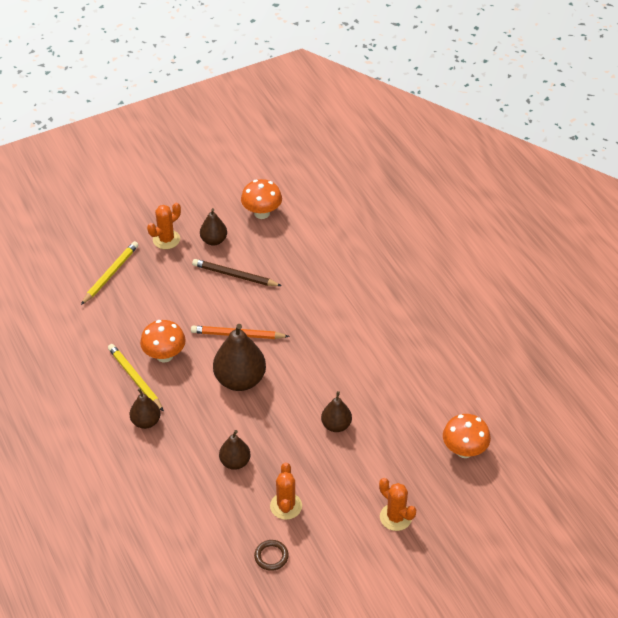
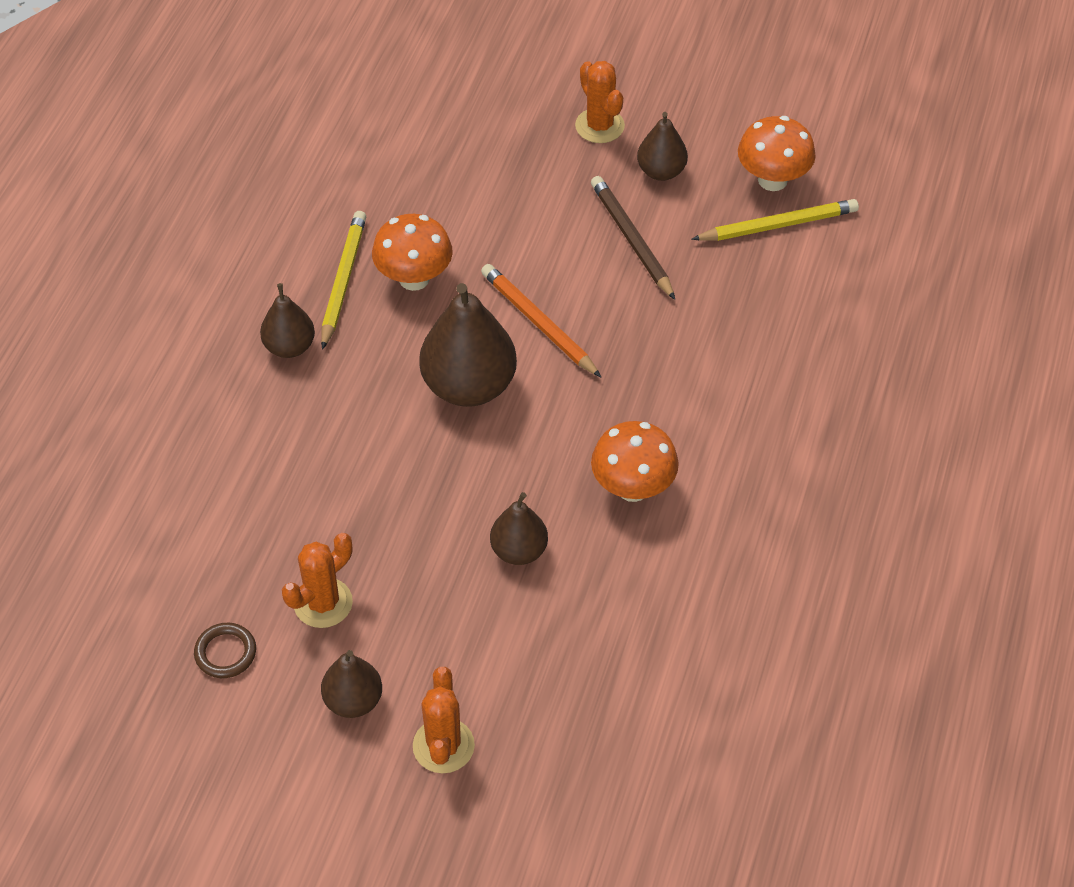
camera: 45 degrees right, 5 degrees up
(111, 274) = (475, 122): yellow pencil -> yellow pencil (779, 225)
(166, 239) = (599, 126): orange cactus -> orange cactus turned 60 degrees clockwise
(235, 462) = (331, 490): brown pear -> brown pear (353, 701)
(464, 450) = (653, 738): orange mushroom -> orange mushroom (633, 488)

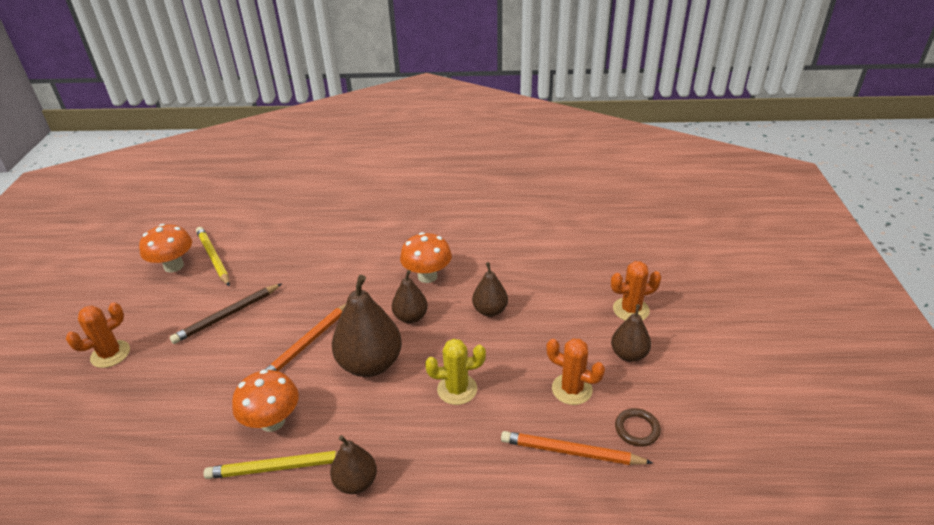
camera: 105 degrees left, 15 degrees down
(229, 566) = (571, 451): none -> orange pencil
(381, 472) = (457, 389): none -> yellow cactus
(661, 171) = (162, 314): brown pear -> brown pear (411, 317)

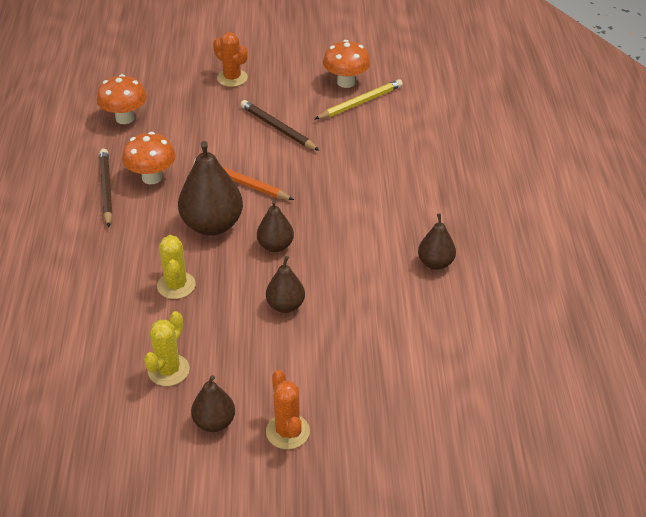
camera: 85 degrees right, 5 degrees up
(279, 467) = (106, 189): yellow pencil -> brown pencil
(356, 482) = (85, 232): brown pear -> brown pear (435, 263)
(427, 276) = (340, 253): orange mushroom -> orange mushroom (125, 118)
(571, 451) = (94, 366): orange pencil -> none
(572, 389) = (168, 370): orange cactus -> yellow cactus
(637, 429) = (112, 419): brown ring -> none

